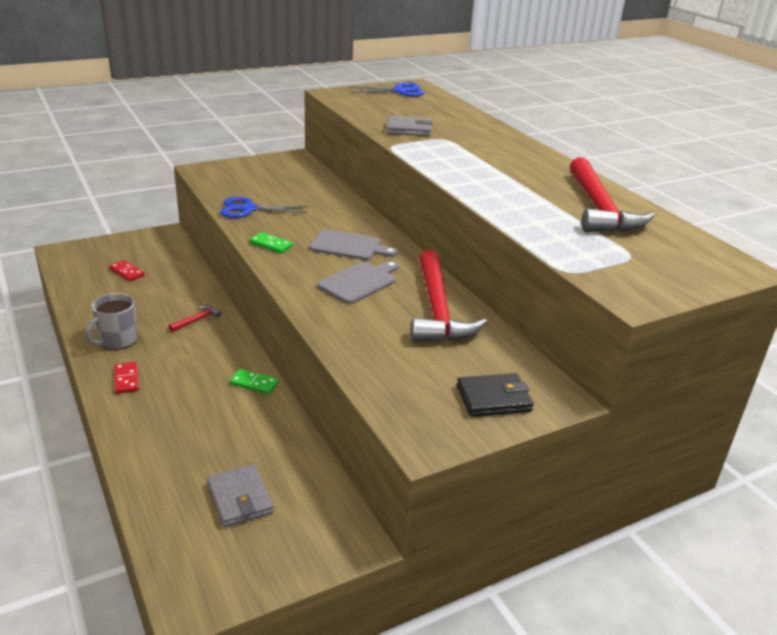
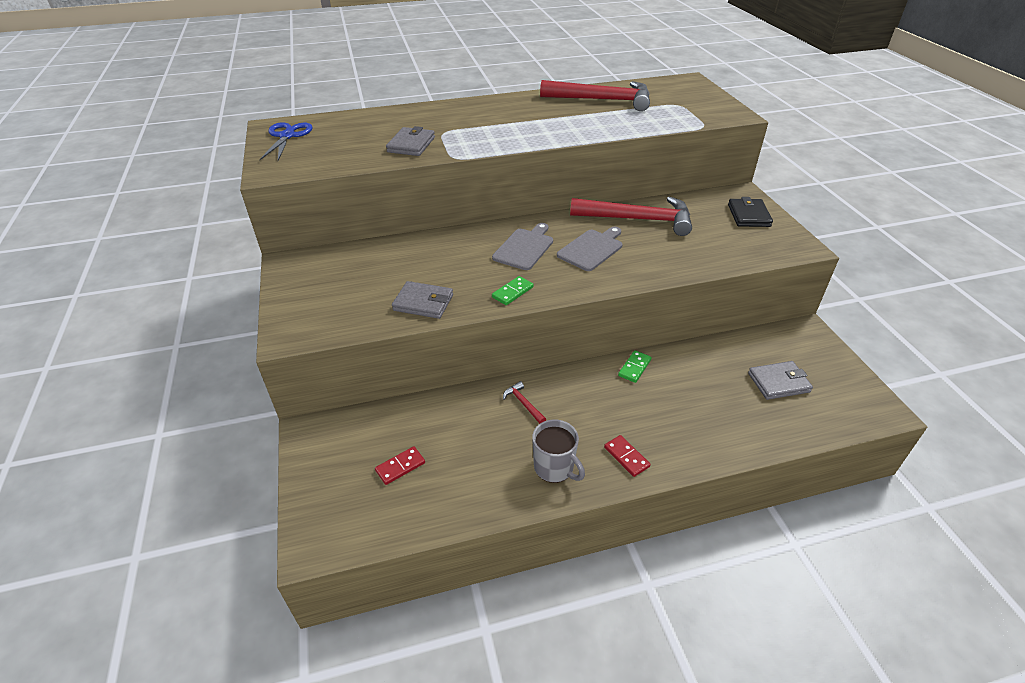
camera: 75 degrees left, 10 degrees up
(126, 379) = (626, 457): red domino -> red domino turned 60 degrees clockwise
(248, 209) = (423, 303): blue scissors -> grey wallet
(360, 282) = (591, 249): grey cutting board -> grey cutting board turned 75 degrees clockwise

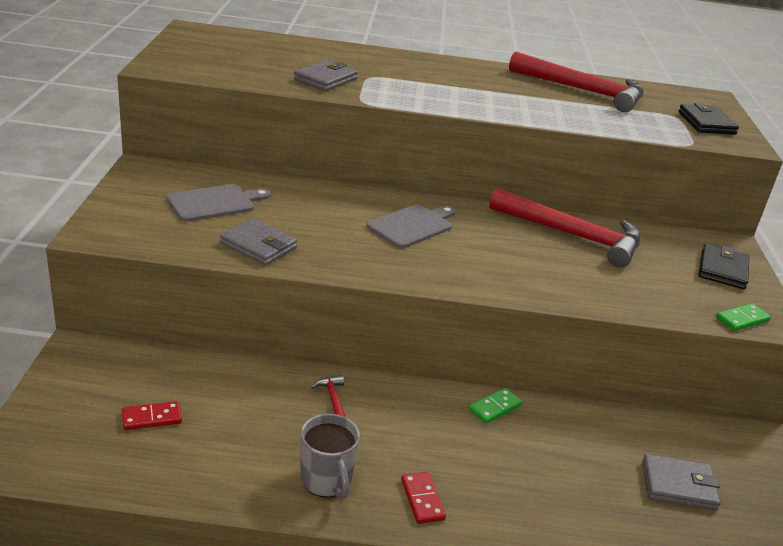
camera: 15 degrees right, 10 degrees down
(287, 136) = (201, 41): blue scissors -> none
(512, 292) = (366, 264): green domino -> green domino (742, 319)
(591, 249) = (492, 249): grey cutting board -> grey cutting board (214, 203)
(701, 104) = (706, 123): none -> black wallet

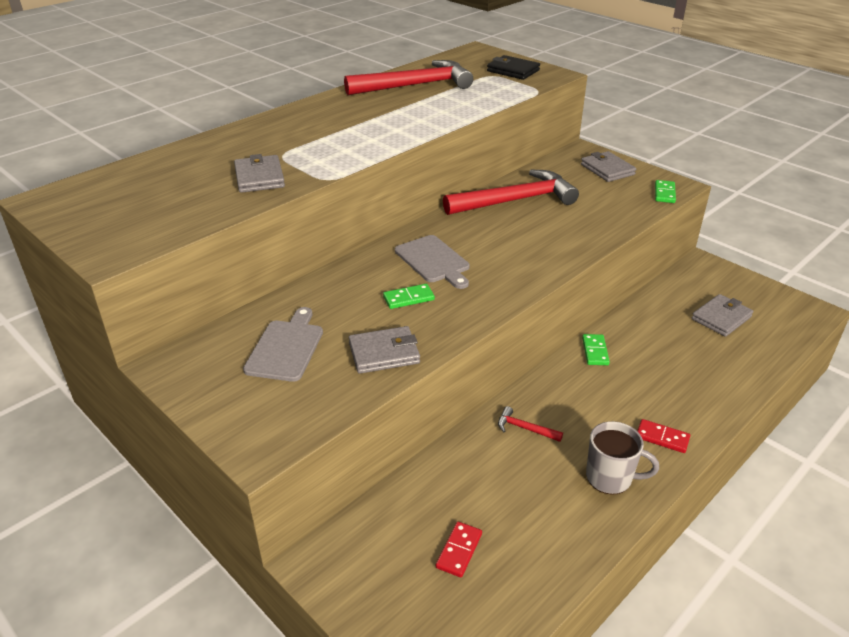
camera: 45 degrees left, 5 degrees up
(344, 232) = (408, 298): none -> green domino
(412, 226) = (434, 261): grey cutting board -> grey cutting board turned 150 degrees clockwise
(722, 270) = (607, 169): black wallet -> grey wallet

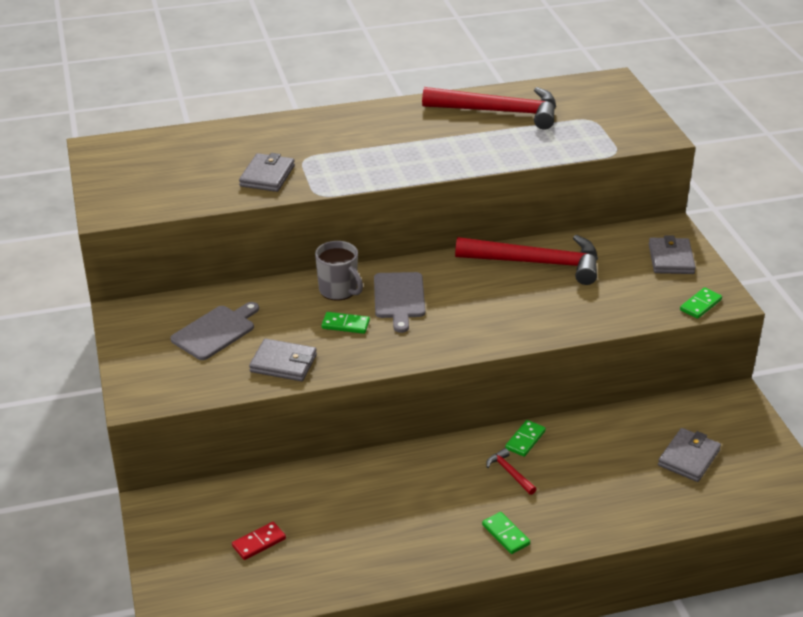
camera: 30 degrees right, 0 degrees up
(513, 71) = (619, 119): black wallet -> none
(525, 428) = (395, 478): red hammer -> red hammer (509, 473)
(610, 478) = (426, 545): grey mug -> grey mug (339, 290)
(662, 438) = (505, 534): red domino -> green domino
(721, 318) = (688, 458): grey wallet -> grey wallet turned 45 degrees counterclockwise

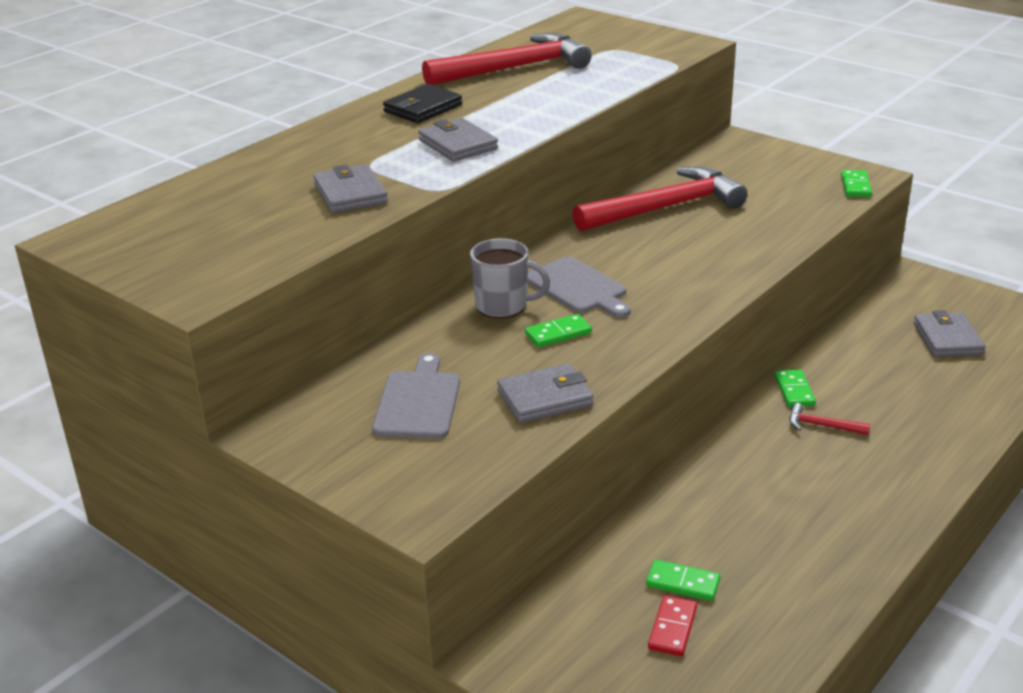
camera: 35 degrees left, 5 degrees down
(394, 124) = (423, 108): none -> black wallet
(505, 534) = (897, 482): green domino -> green domino (683, 583)
(671, 259) = (776, 162): grey wallet -> grey wallet (458, 144)

